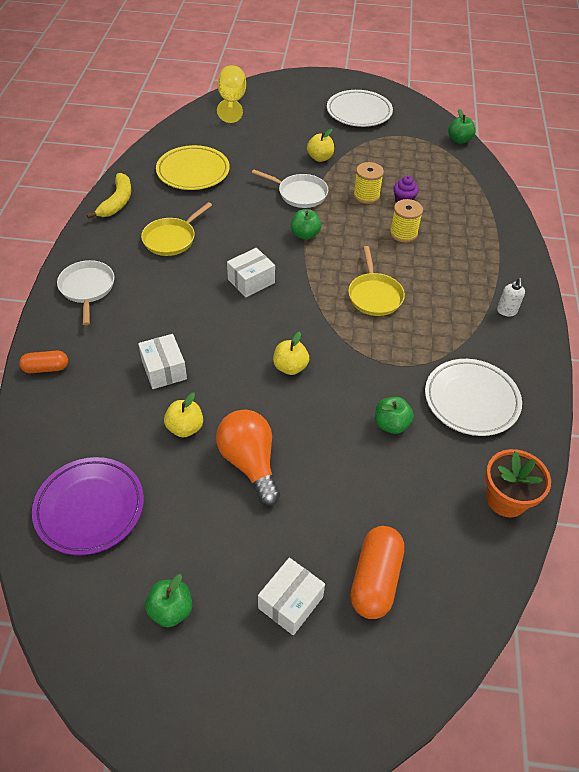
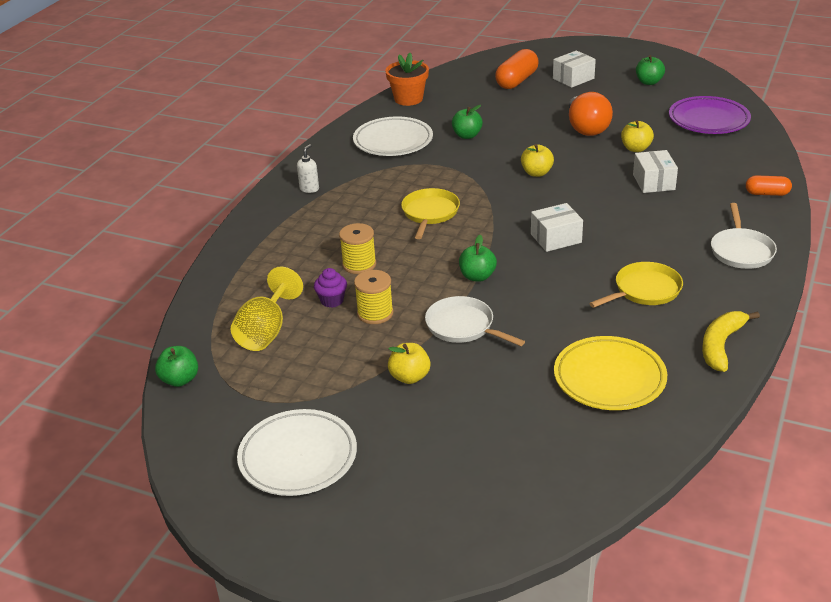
camera: 160 degrees left, 15 degrees down
(232, 102) = (520, 516): yellow goblet -> yellow goblet (266, 331)

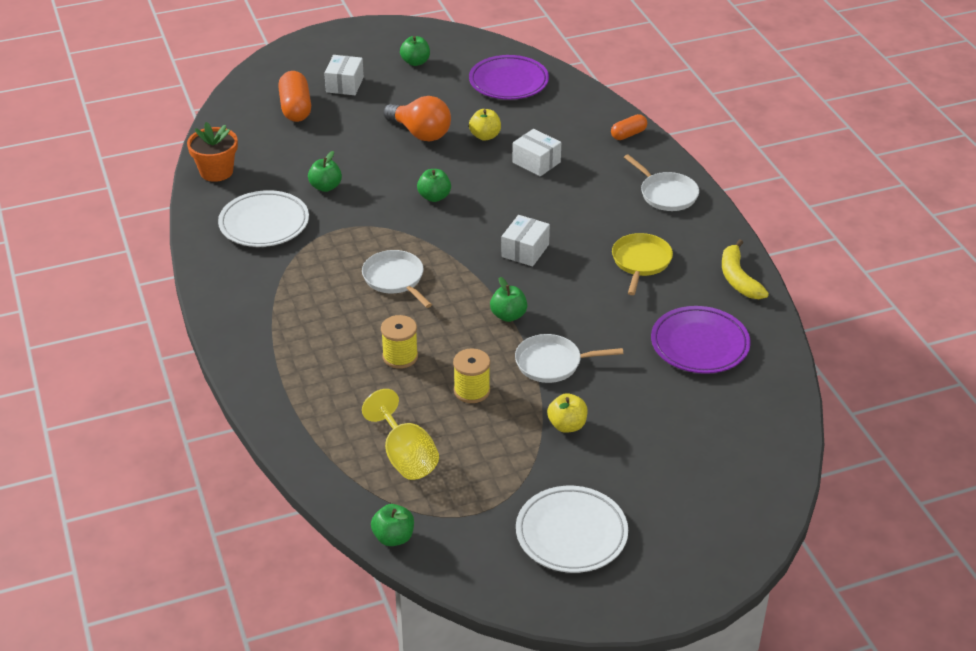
camera: 45 degrees left, 5 degrees up
(309, 189) = (252, 309): white soap dispenser -> none
(332, 300) = (422, 400): purple cupcake -> none
(430, 213) = (395, 279): yellow pan -> white pan
(536, 173) = (434, 197): yellow apple -> green apple
(609, 378) = (699, 344): yellow plate -> purple plate

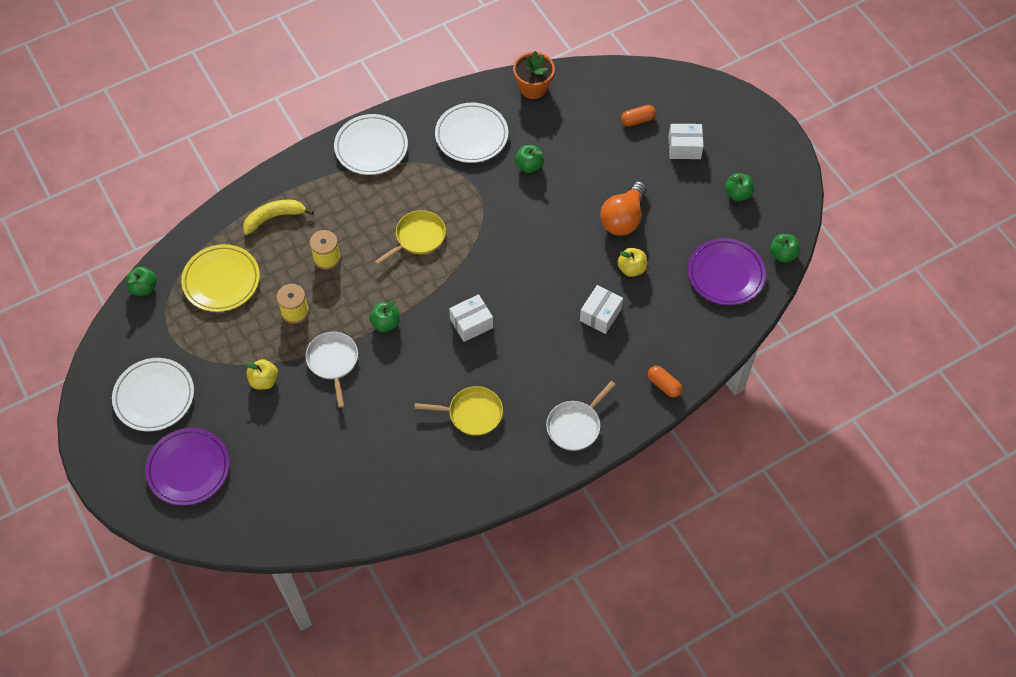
camera: 80 degrees right, 20 degrees up
(246, 305) = (371, 147): none -> white plate
(296, 108) = (637, 120): orange capsule -> orange capsule, size x0.60
(395, 279) = (418, 237): white pan -> yellow pan
(405, 456) = (221, 281): yellow goblet -> yellow plate
(434, 197) = (532, 245): green apple -> green apple (783, 254)
(525, 250) = (471, 323): white box -> white box turned 45 degrees counterclockwise
(699, 344) = (370, 468): purple plate -> purple plate (188, 468)
(738, 278) = (462, 493): yellow banana -> yellow banana (274, 218)

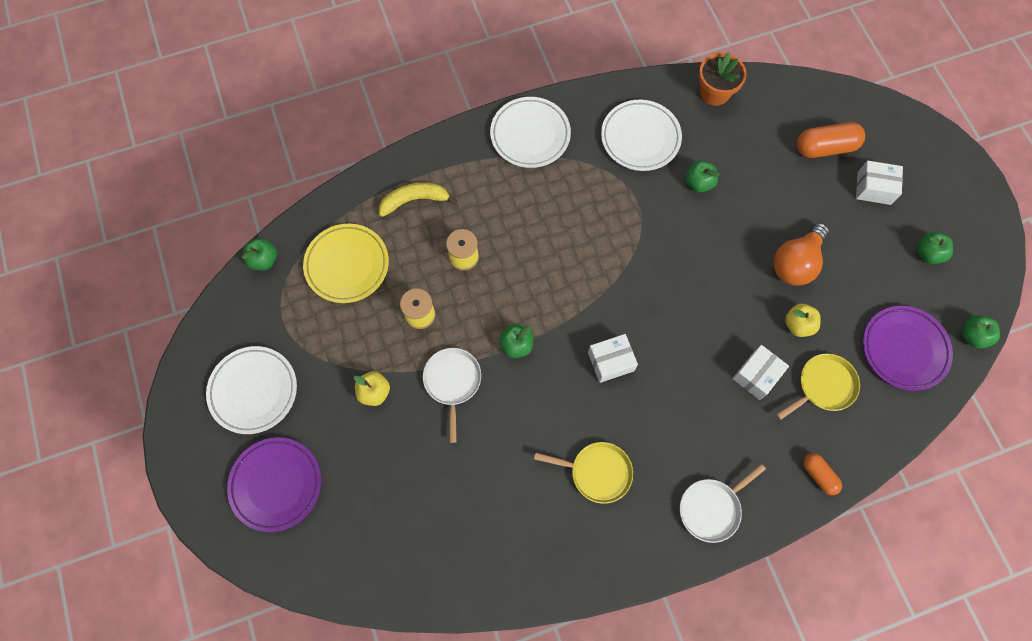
camera: 10 degrees right, 10 degrees up
(418, 237) = (566, 248): yellow pan -> yellow pan (823, 386)
(637, 120) = (825, 148): orange capsule -> orange capsule, size x1.67

